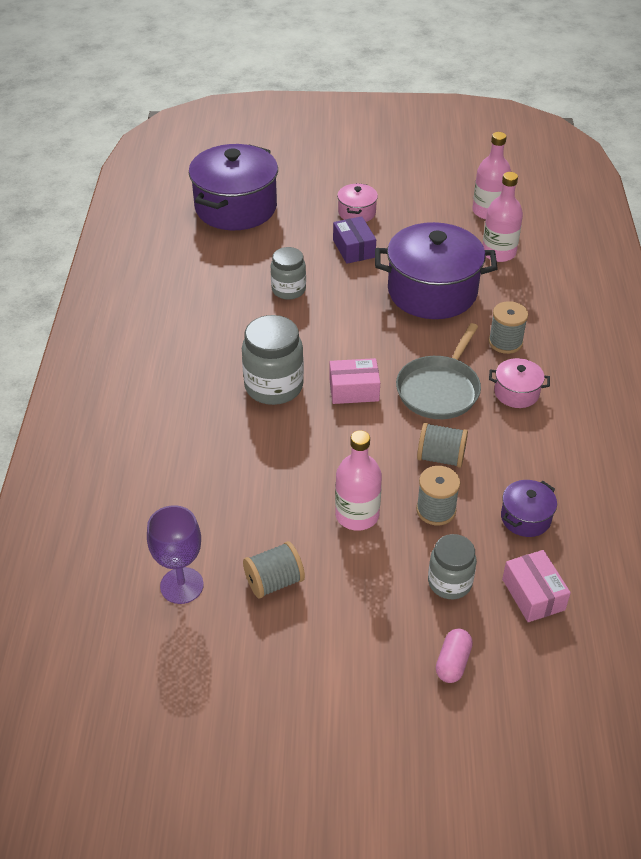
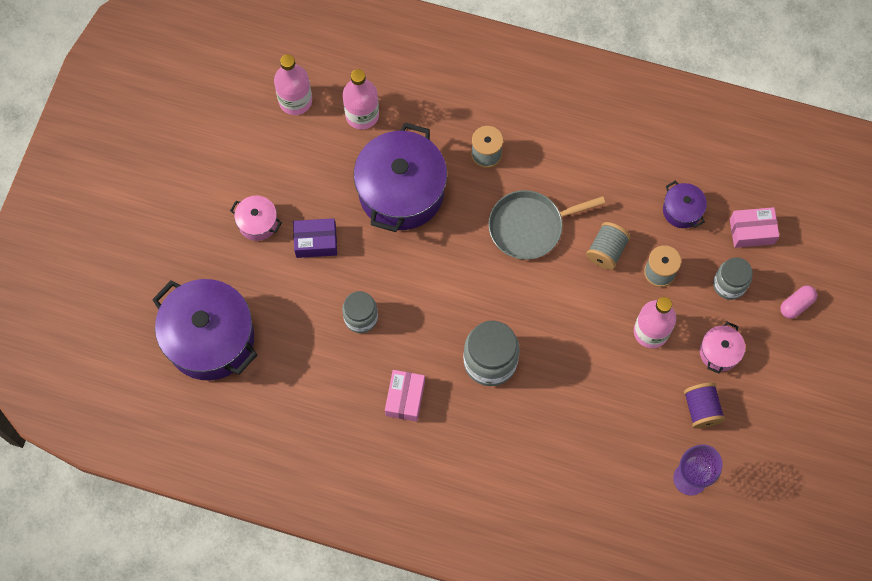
camera: 75 degrees left, 25 degrees up
(274, 582) = (701, 409): grey spool -> purple spool
(354, 390) = (512, 296): pink box -> pink box (405, 398)
(439, 389) = (529, 226): grey pan -> grey pan turned 120 degrees clockwise
(453, 662) = (796, 305): pink capsule -> pink capsule turned 75 degrees counterclockwise
(516, 393) = (549, 168): pink pot -> pink pot (719, 352)

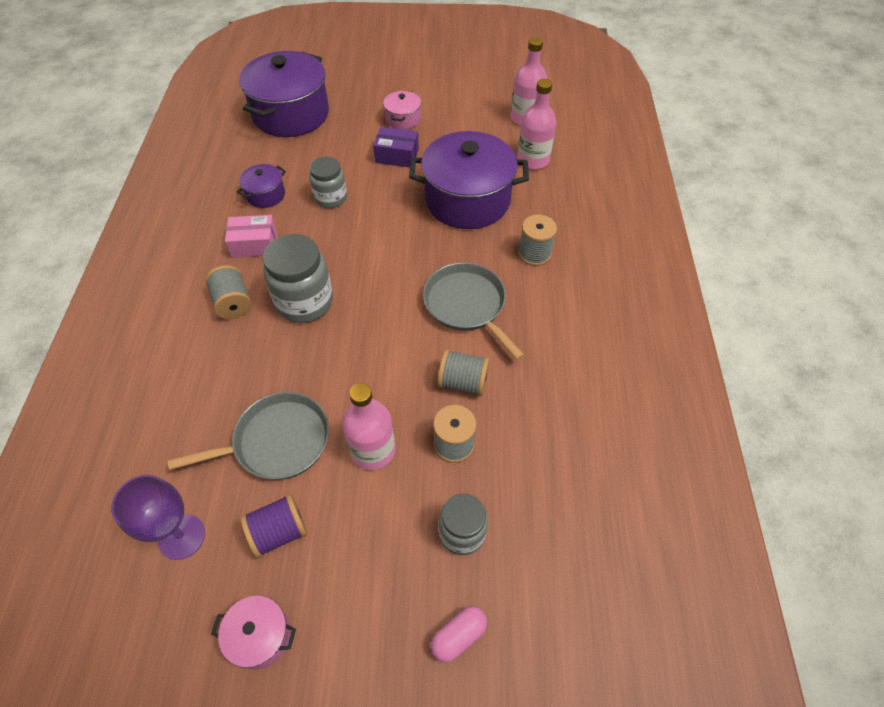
camera: 75 degrees right, 15 degrees down
(316, 242) = (397, 156): purple box -> purple box turned 60 degrees counterclockwise
(474, 424) = (233, 303): none -> grey spool
(627, 402) = (277, 441): none -> grey pan
(682, 210) = (545, 453): purple pot -> purple pot (265, 195)
(719, 352) = (362, 539): pink pot -> pink pot (260, 636)
(751, 231) = (548, 548): pink box -> none
(796, 305) = (458, 636): pink capsule -> pink capsule turned 75 degrees counterclockwise

